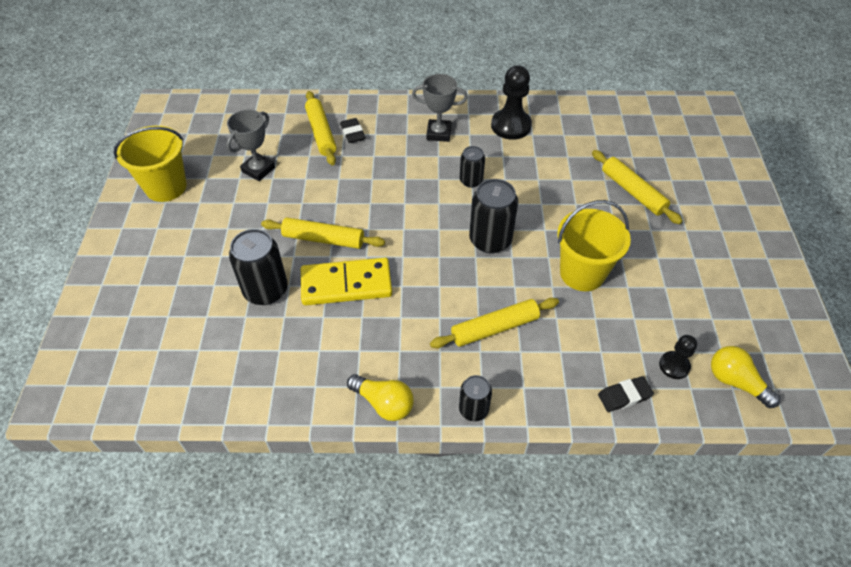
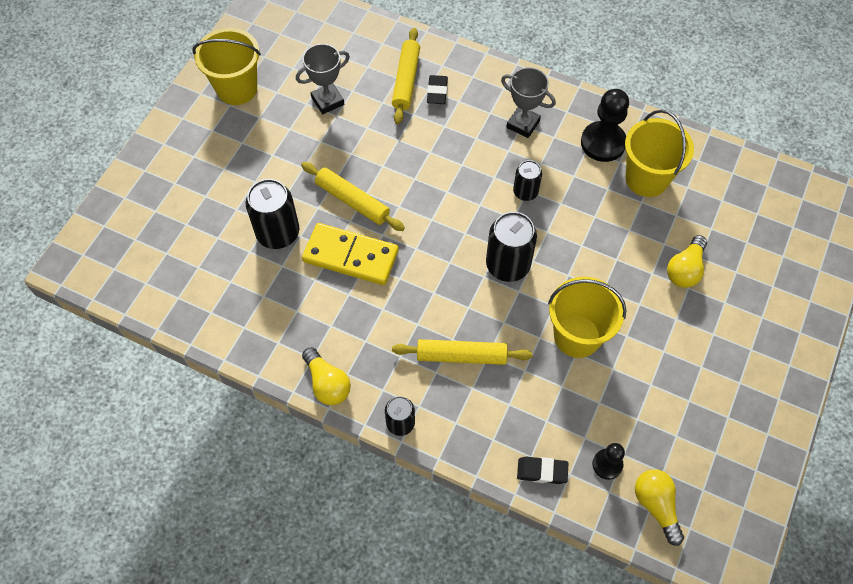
camera: 25 degrees right, 10 degrees up
(560, 139) = (646, 178): none -> yellow bucket
(633, 192) = (685, 269): yellow rolling pin -> yellow light bulb

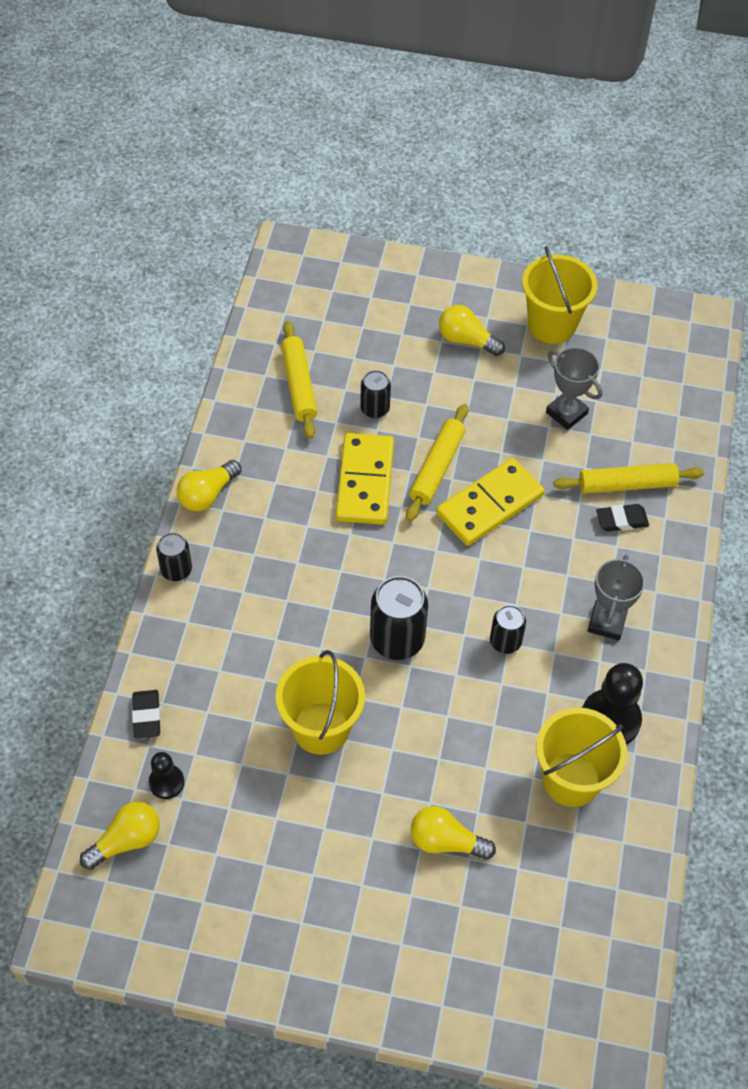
camera: 75 degrees right, 5 degrees down
(230, 150) = (466, 340): none -> yellow light bulb
(278, 233) = (375, 408): black can -> black can, size x0.59
(399, 173) = (489, 504): none -> yellow domino
(461, 356) = (268, 613): yellow rolling pin -> yellow rolling pin (299, 385)

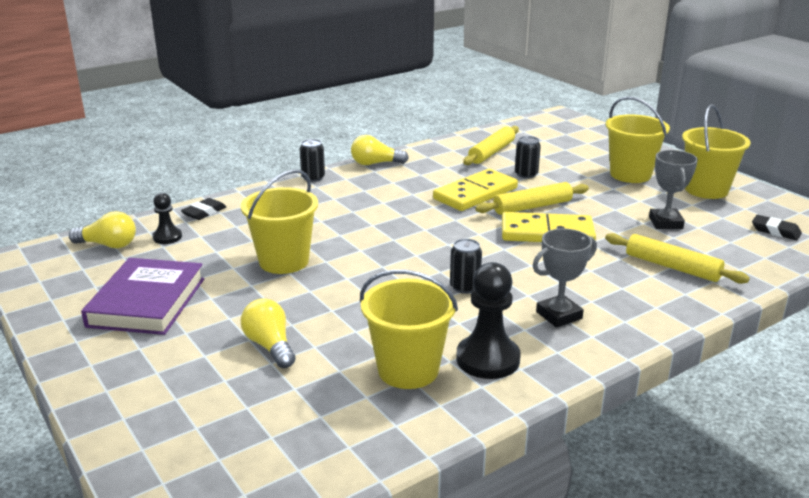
camera: 45 degrees right, 30 degrees down
(279, 880) = (147, 302): none -> purple book
(397, 639) = (392, 253): black can -> none
(466, 340) = (630, 174): yellow light bulb -> yellow bucket
(621, 520) = (644, 279): black eraser -> black eraser (775, 231)

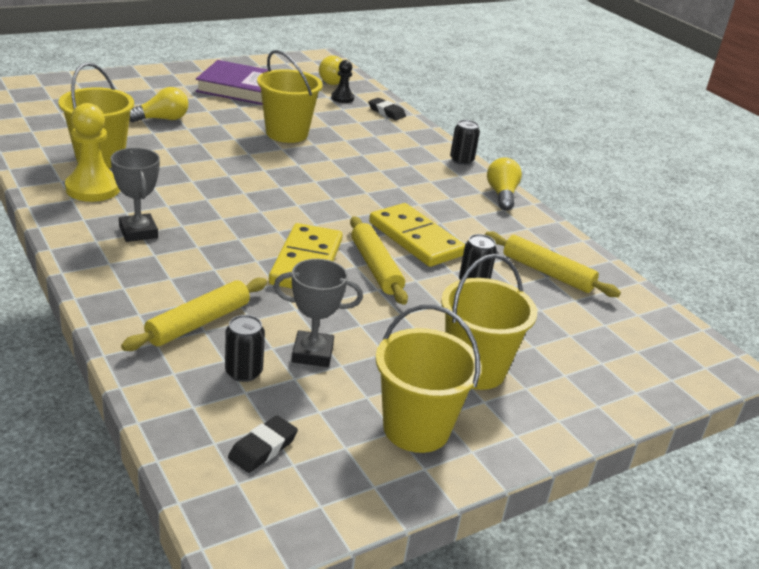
camera: 90 degrees right, 5 degrees up
(464, 287) = (210, 198): black can -> black can (243, 372)
(488, 359) = (93, 188): black pawn -> yellow pawn

